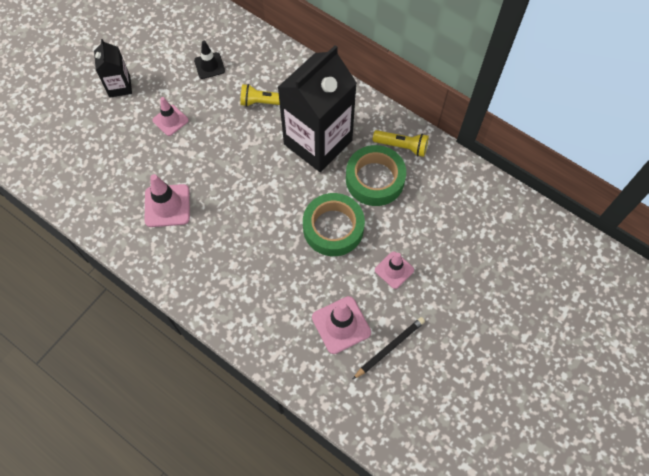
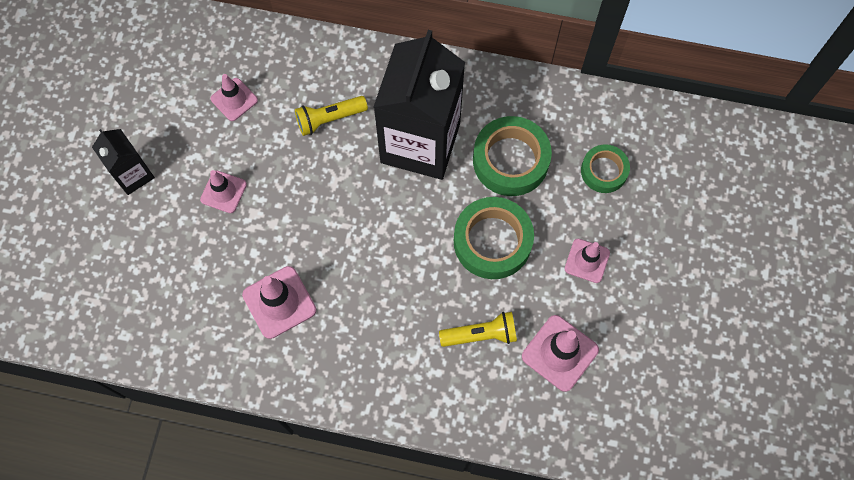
camera: 25 degrees left, 5 degrees up
(209, 66) = (234, 99): black traffic cone -> pink traffic cone
(389, 348) = (627, 354): black pencil -> none
(402, 146) = (521, 105): yellow flashlight -> yellow flashlight (481, 334)
(438, 214) = (604, 171): none -> green tape

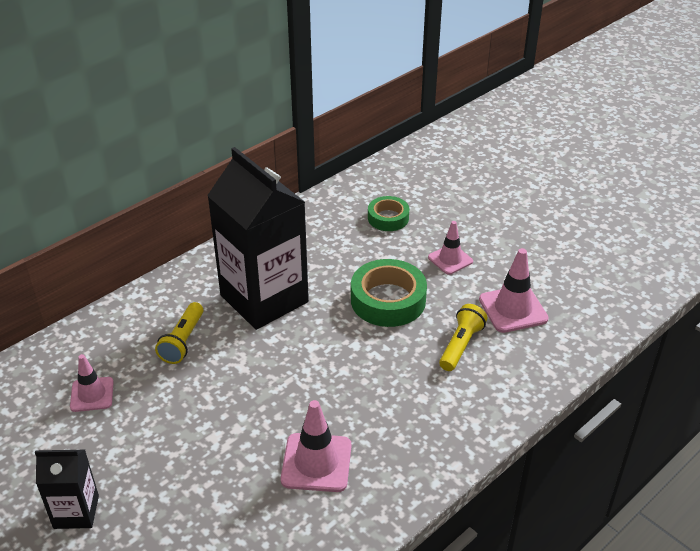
camera: 55 degrees left, 30 degrees down
(223, 192) = (170, 448): pink traffic cone -> none
(510, 160) = (331, 258): green tape -> none

